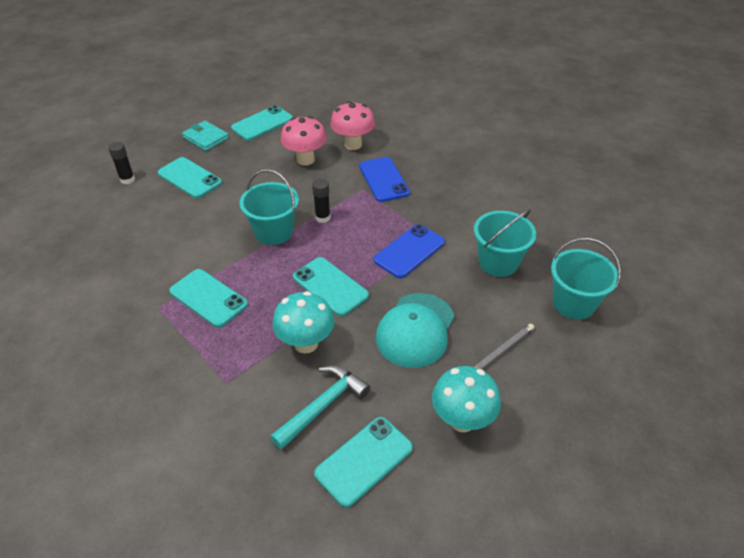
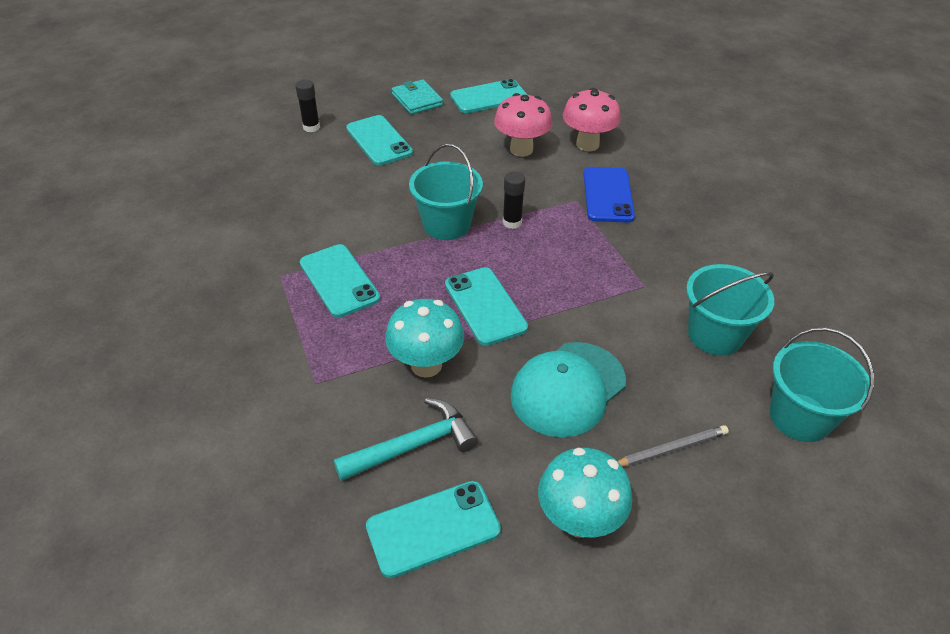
camera: 20 degrees right, 0 degrees up
(409, 251) = (602, 290): blue phone -> none

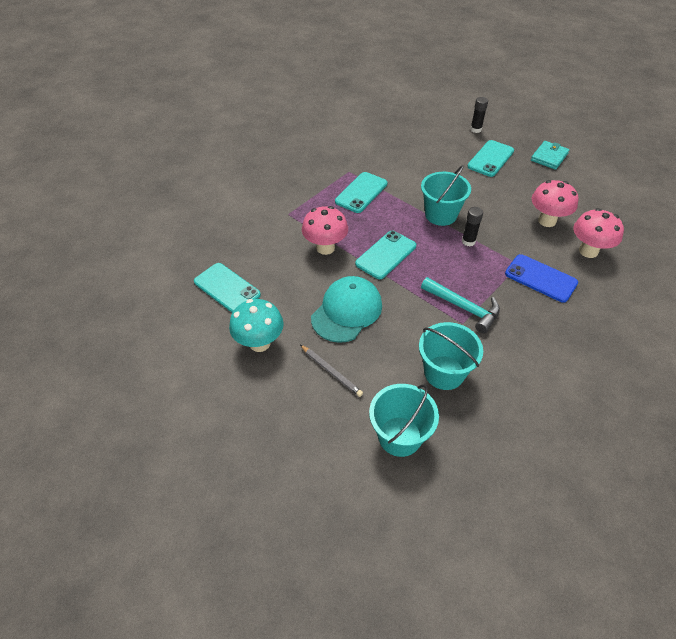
camera: 65 degrees right, 5 degrees up
(414, 445) = (271, 263): turquoise hammer -> turquoise hammer (464, 308)
(426, 365) = (325, 248): turquoise mushroom -> pink mushroom
(488, 97) = (589, 186): turquoise phone -> none
(568, 389) = (347, 311): turquoise cap -> turquoise cap turned 105 degrees clockwise
(608, 195) = (540, 278): blue phone -> blue phone turned 60 degrees clockwise

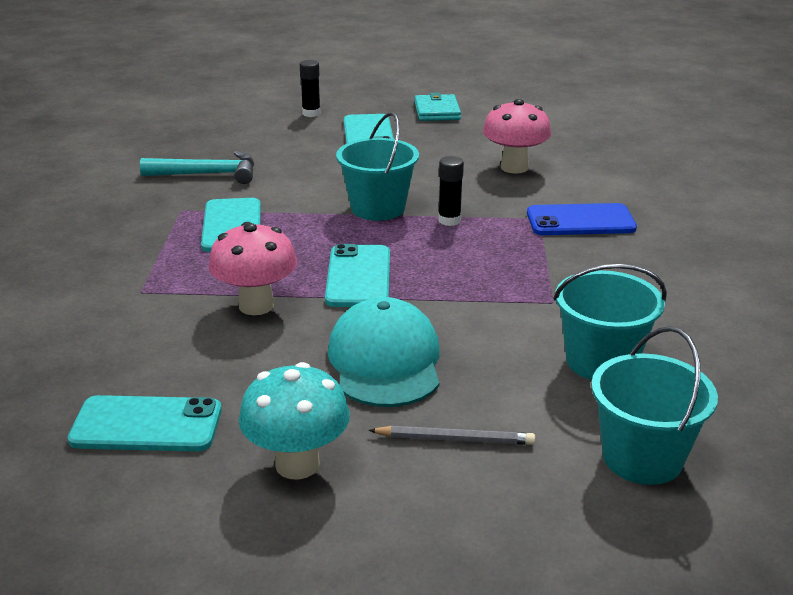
camera: 40 degrees left, 20 degrees down
(464, 308) = (534, 286): turquoise hammer -> turquoise hammer (208, 174)
(588, 251) = (595, 177): pink mushroom -> none

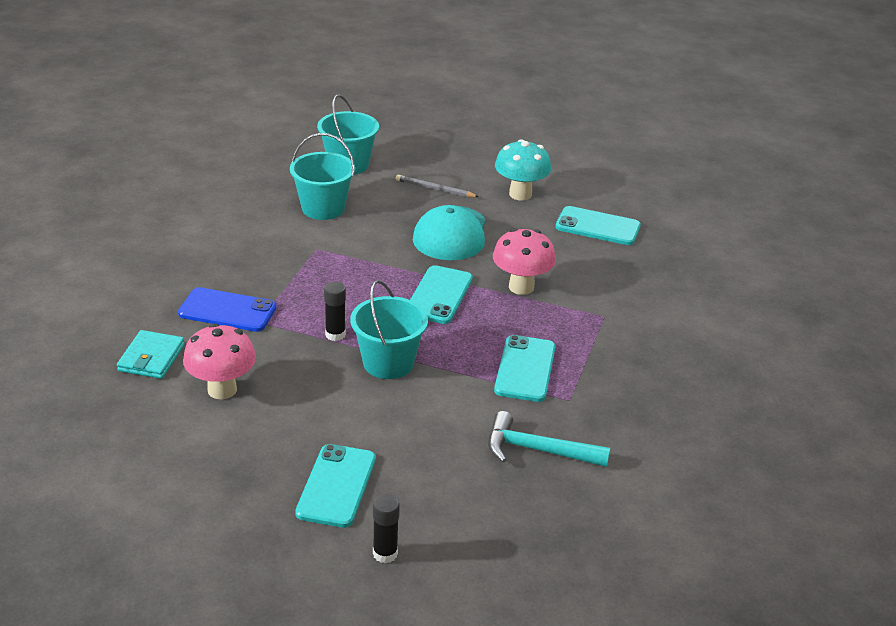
camera: 165 degrees left, 5 degrees up
(437, 111) = (223, 519): turquoise wallet -> turquoise wallet (151, 358)

